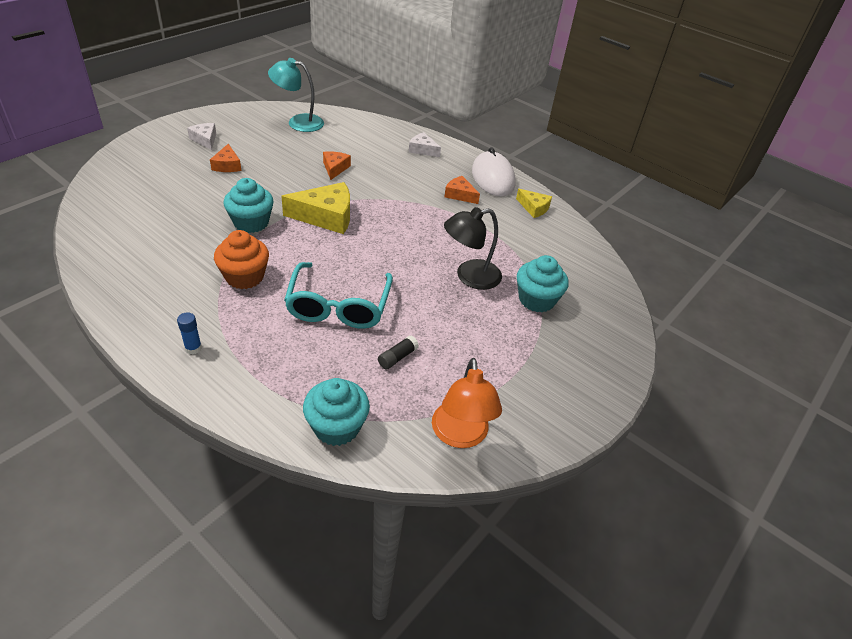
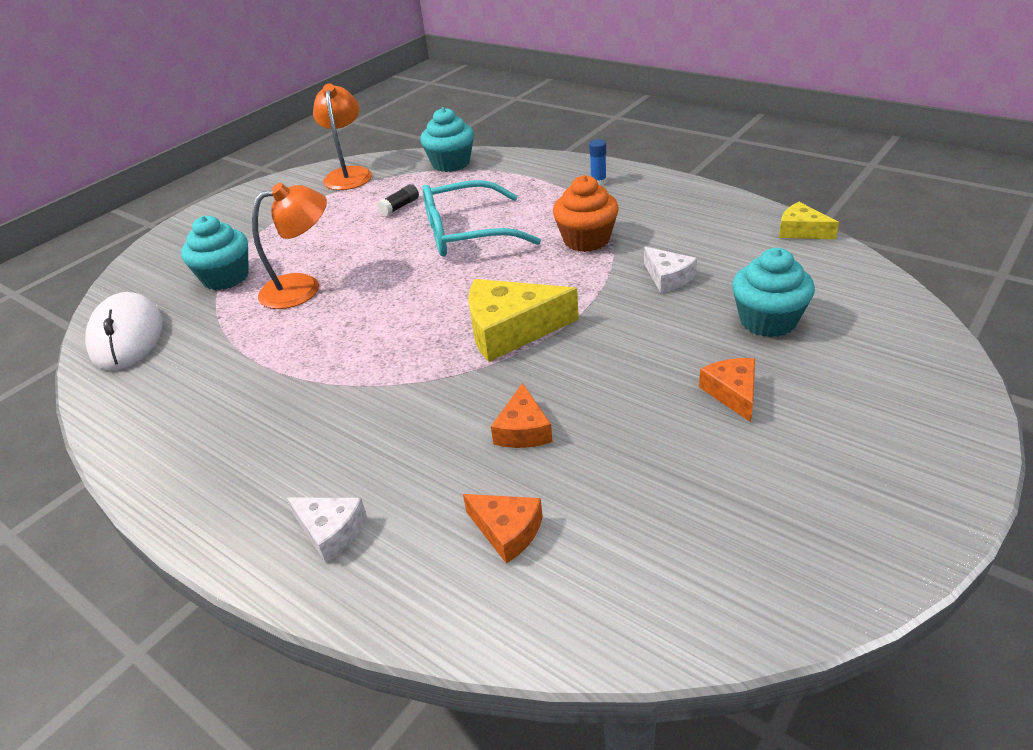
camera: 175 degrees left, 5 degrees down
(205, 140) = (833, 450): white cheese -> white cheese (668, 277)
(251, 223) = (619, 300): turquoise cupcake -> turquoise cupcake (768, 321)
(298, 122) = (663, 568): turquoise lamp -> none
(338, 306) = (466, 233): turquoise glasses -> turquoise glasses turned 105 degrees counterclockwise
(460, 195) = (277, 416): orange cheese -> orange cheese (507, 531)
(469, 277) = (302, 288): black lamp -> orange lamp
(493, 178) = (191, 475): white mouse -> white mouse (127, 337)
(534, 208) = (145, 415): yellow cheese -> yellow cheese (801, 231)

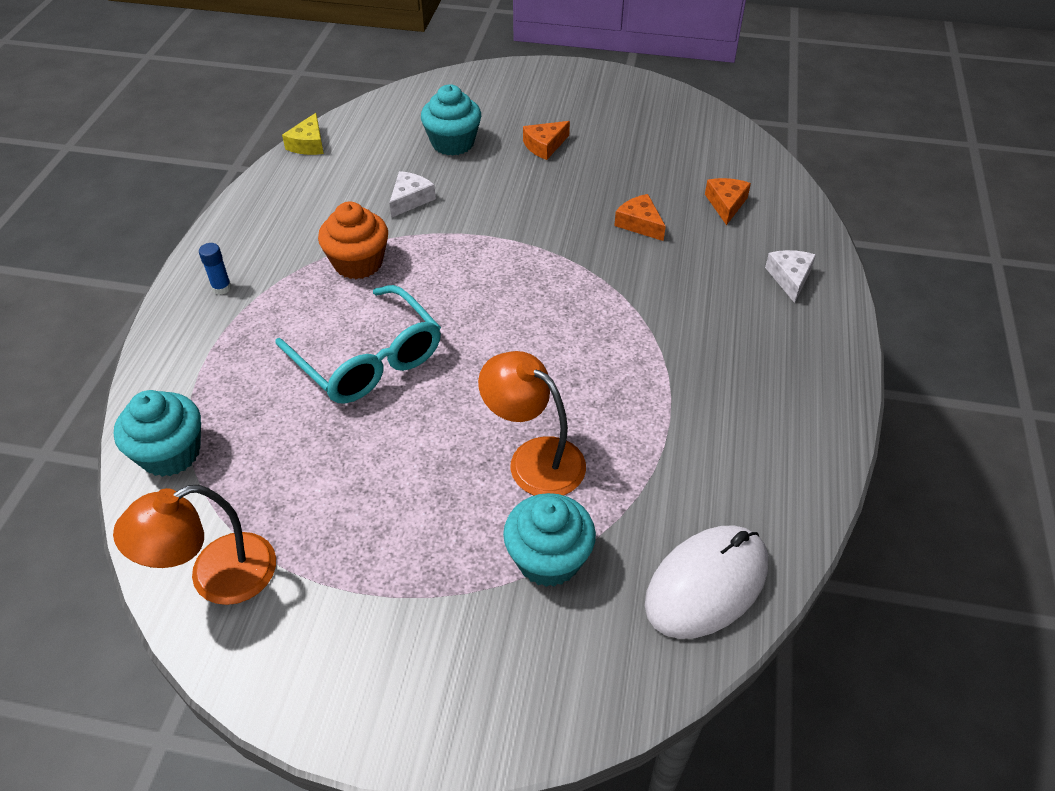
camera: 120 degrees left, 10 degrees up
(400, 207) = (315, 455): black glue stick -> none
(511, 330) = (529, 267): yellow cheese -> none
(523, 430) = (639, 224): orange cheese -> orange cheese turned 105 degrees counterclockwise

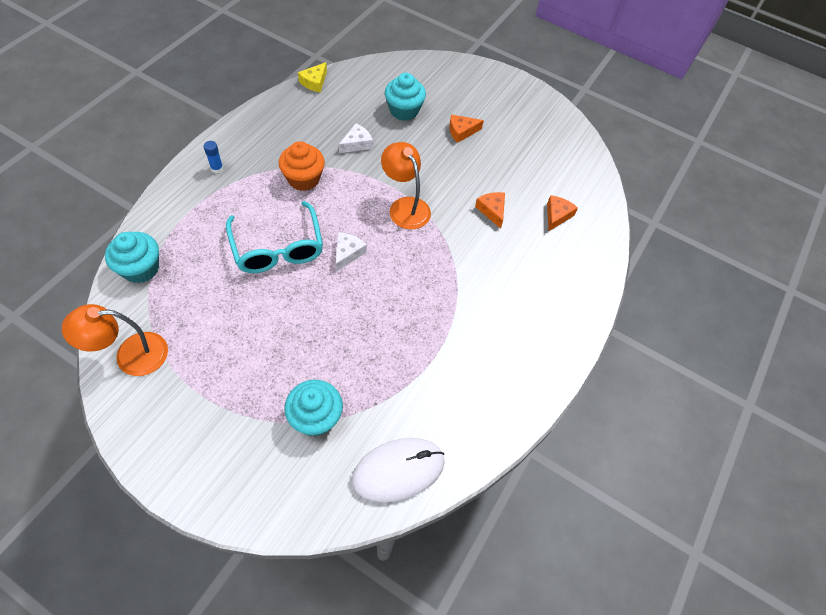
camera: 15 degrees right, 10 degrees up
(534, 458) = (340, 350): orange lamp -> orange lamp (405, 206)
(790, 278) = (568, 284): white cheese -> white cheese (347, 253)

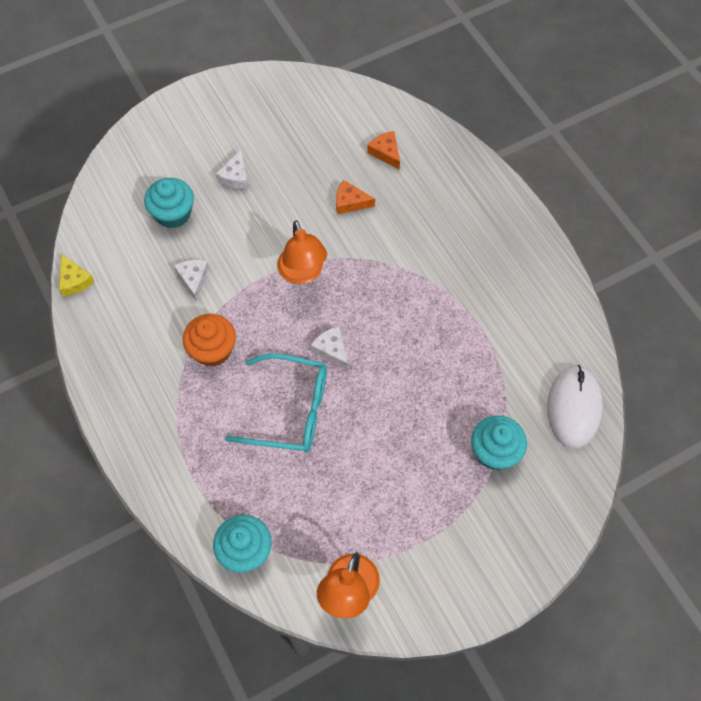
camera: 55 degrees left, 5 degrees up
(217, 168) = (147, 429): blue glue stick -> none
(405, 206) = (303, 273): orange lamp -> orange lamp turned 105 degrees counterclockwise
(461, 131) = (235, 176): orange cheese -> white cheese

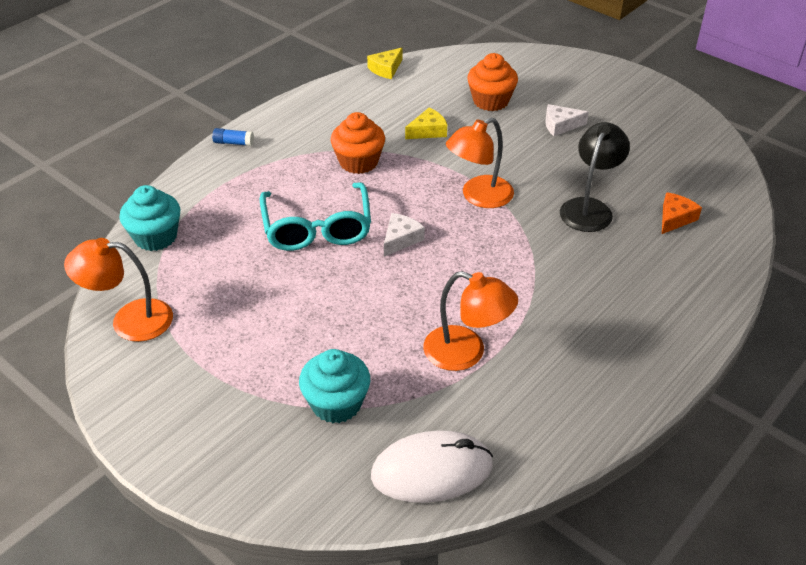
camera: 70 degrees right, 20 degrees down
(130, 451) = (233, 143): none -> blue glue stick
(173, 214) = (490, 101): turquoise cupcake -> orange cupcake
(193, 279) = (428, 131): white cheese -> yellow cheese
(350, 202) = (589, 208): orange cheese -> black lamp
(474, 347) = (466, 353): none -> orange lamp

